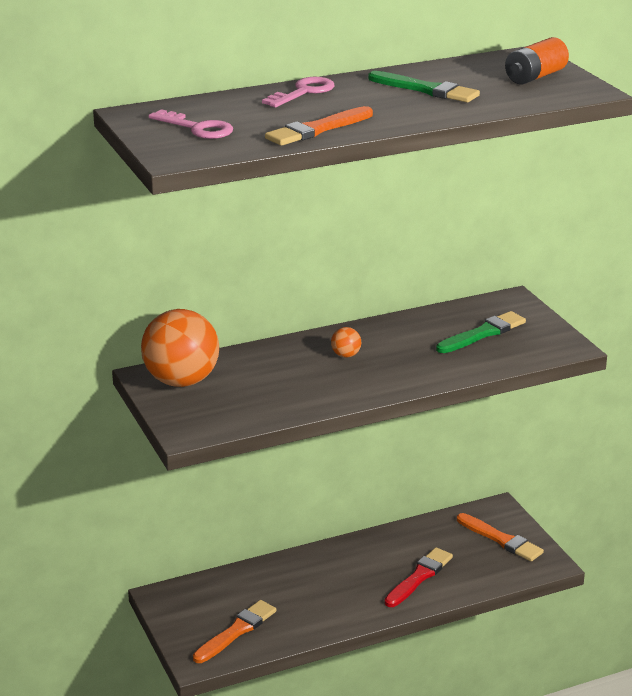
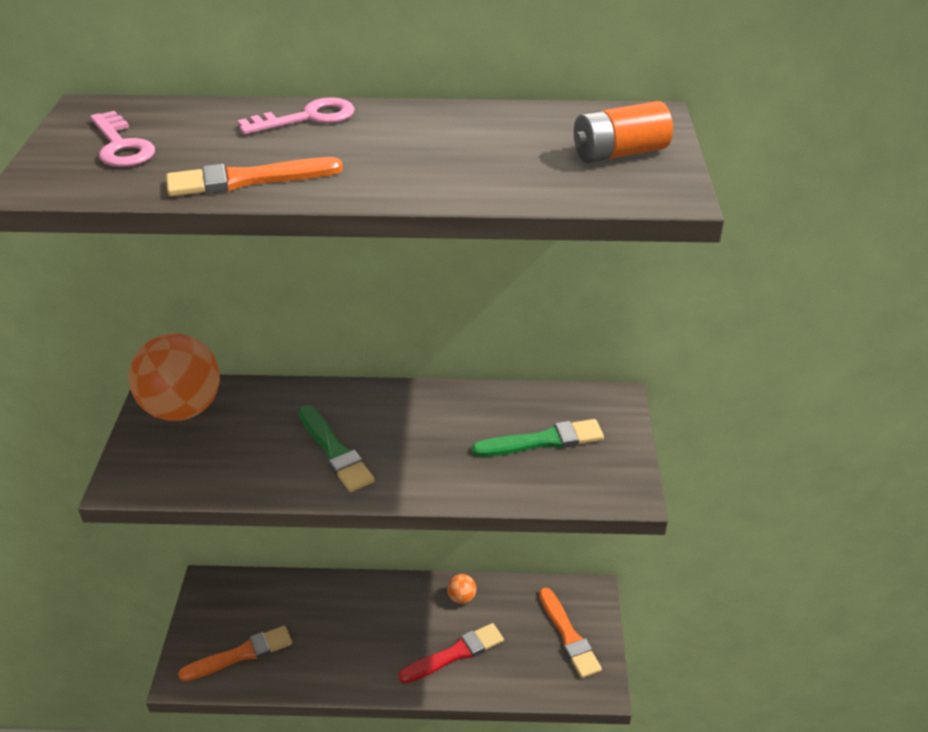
camera: 25 degrees right, 10 degrees up
(346, 355) = (371, 426): orange ball -> orange ball (461, 598)
(426, 90) = (455, 145): green brush -> green brush (334, 451)

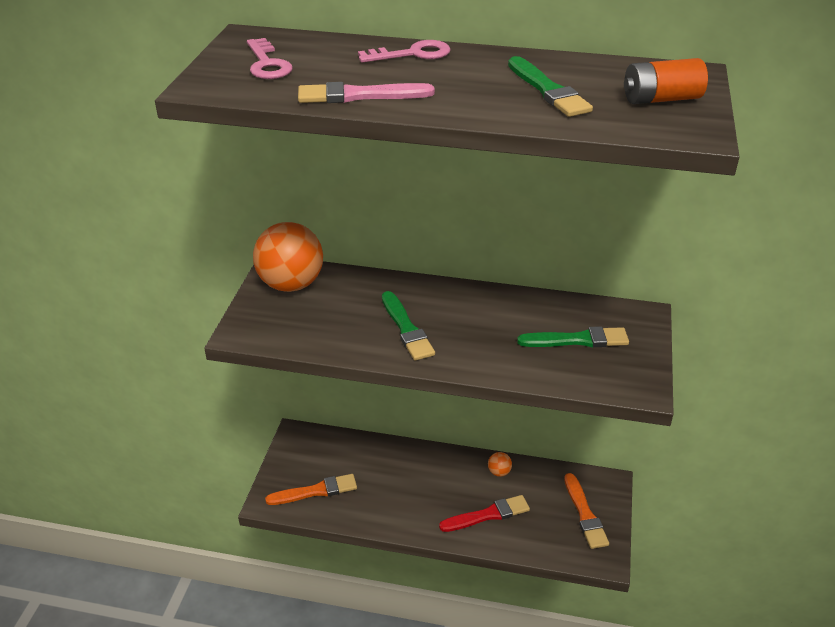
camera: 10 degrees right, 0 degrees up
(248, 180) = (360, 95): orange brush -> pink brush
(482, 153) = (548, 90): none -> green brush

